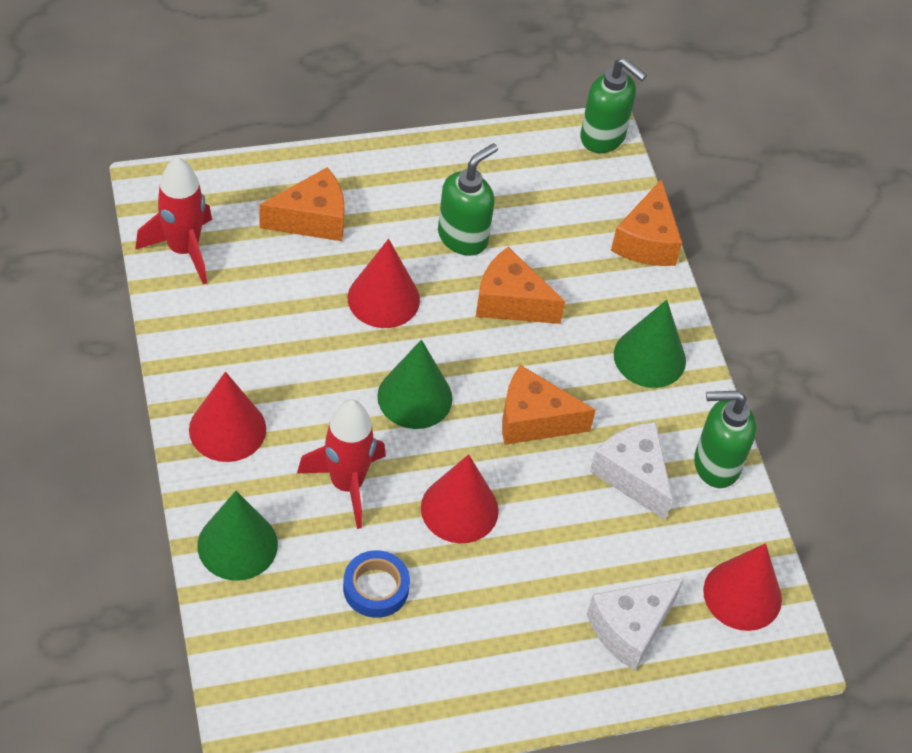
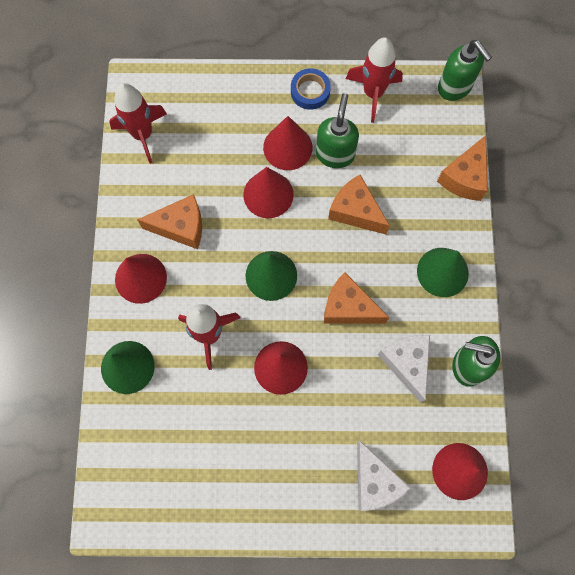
camera: 20 degrees right, 20 degrees up
(312, 219) = (234, 124): orange cheese -> orange cheese (181, 227)
(376, 588) = (210, 417): blue tape -> blue tape (310, 91)
(395, 238) = (287, 147): none -> red cone
(463, 237) = (335, 154): green soap dispenser -> green soap dispenser turned 45 degrees counterclockwise
(495, 158) = (373, 93): none -> red rocket
(630, 628) = (374, 481): white cheese -> white cheese turned 90 degrees counterclockwise

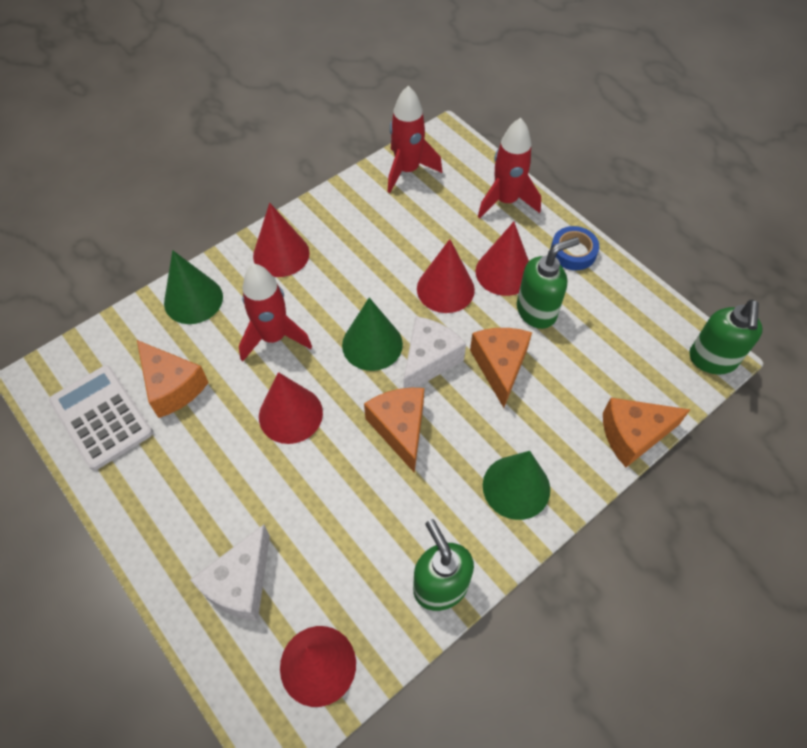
camera: 50 degrees right, 15 degrees down
(176, 495) = (101, 417): none -> white calculator
(181, 227) = (353, 249): orange cheese -> orange cheese (172, 387)
(373, 93) = (627, 299): red rocket -> red rocket (506, 201)
(407, 363) = (390, 523): white cheese -> white cheese (429, 360)

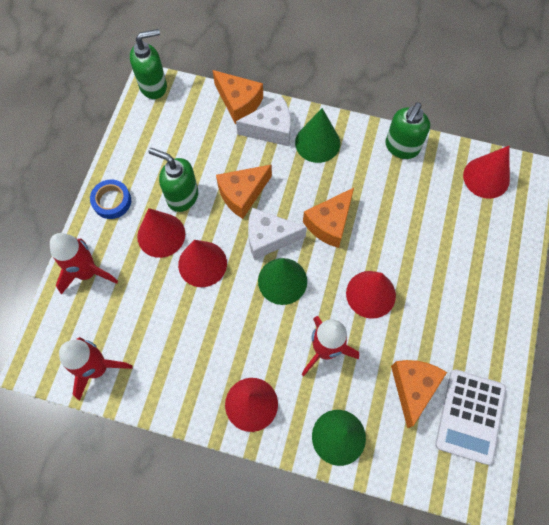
camera: 125 degrees left, 10 degrees up
(241, 583) = (484, 243): white cheese -> white cheese (271, 130)

